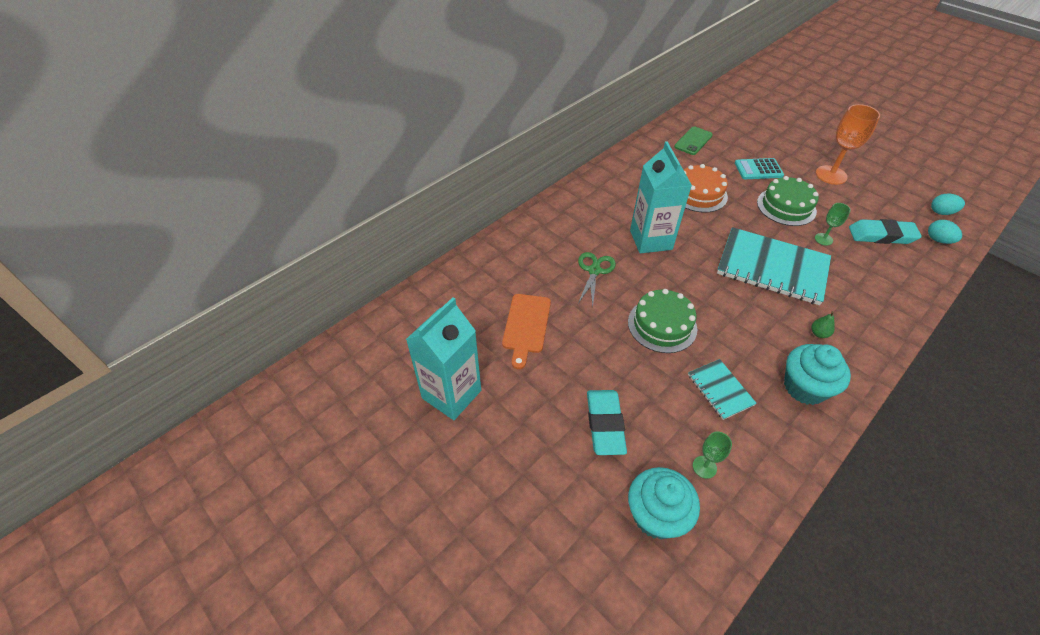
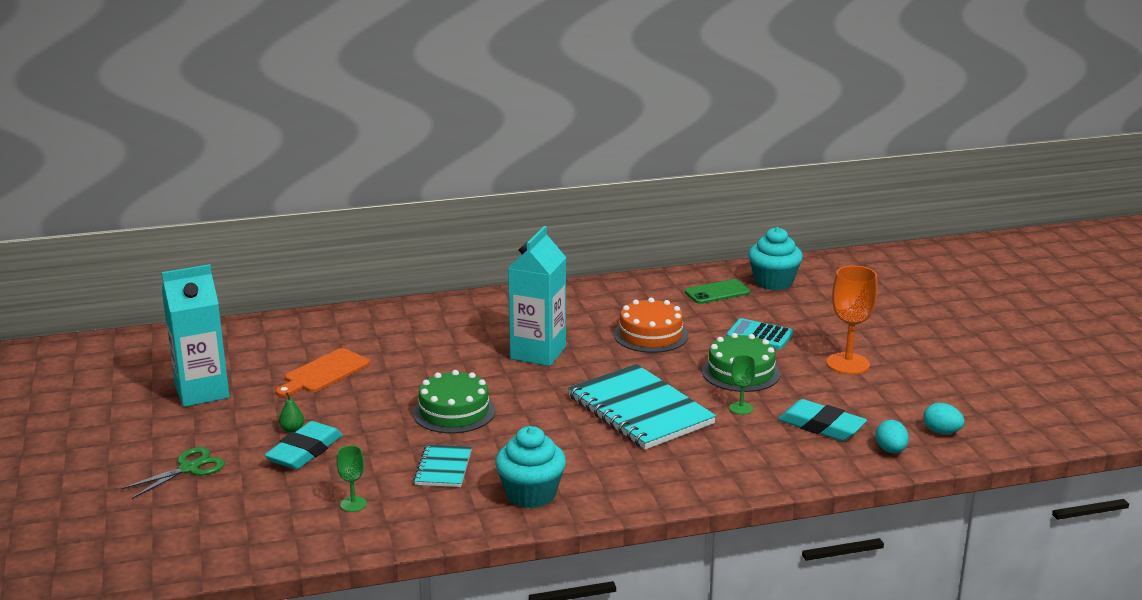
camera: 30 degrees right, 25 degrees down
(594, 270) = (444, 357): green scissors -> green scissors (189, 468)
(656, 515) = (270, 513): turquoise cupcake -> turquoise cupcake (773, 282)
(819, 333) = (610, 468): green pear -> green pear (292, 429)

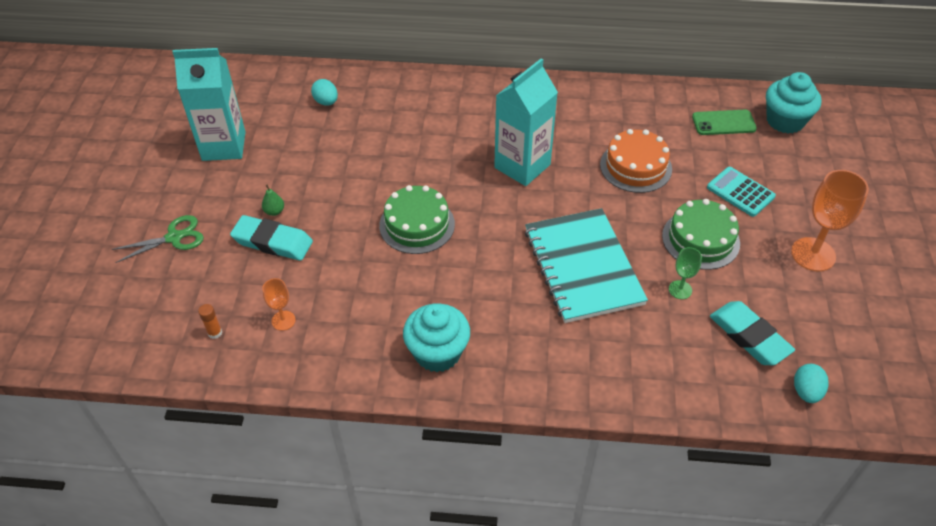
camera: 20 degrees right, 25 degrees up
(282, 527) = (215, 333): none -> orange glue stick
(304, 451) = (272, 242): turquoise eraser -> turquoise eraser turned 60 degrees clockwise
(324, 373) = (330, 146): orange cutting board -> none
(353, 504) = (283, 320): green goblet -> orange goblet
(443, 468) = (377, 295): turquoise notebook -> none
(941, 432) = (871, 379): turquoise egg -> turquoise egg (326, 102)

